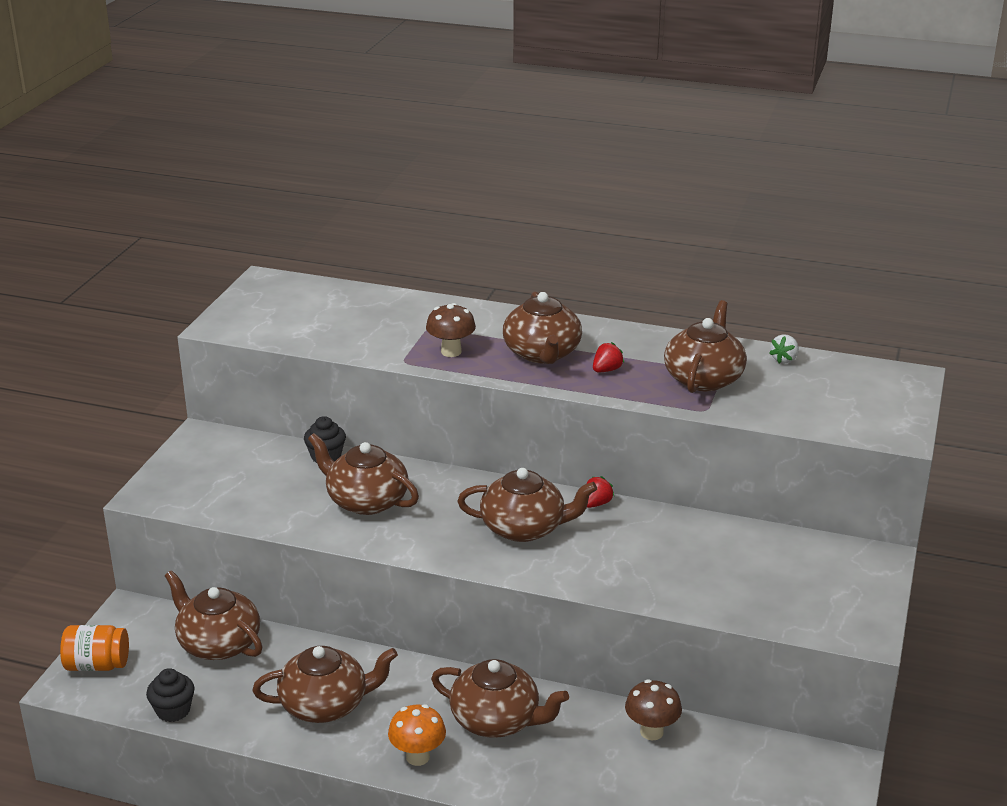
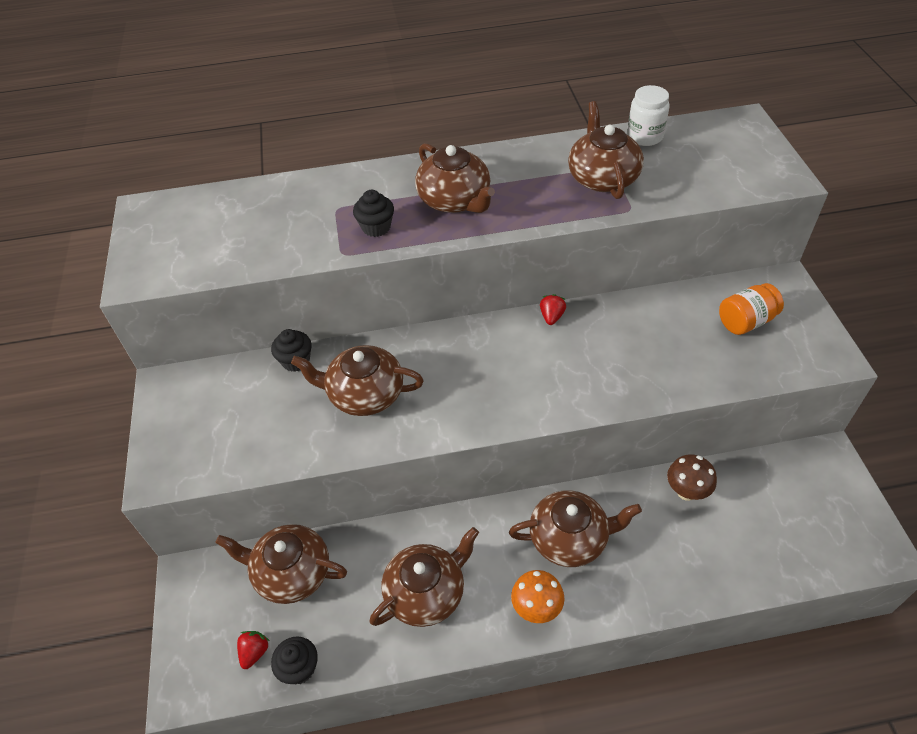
camera: 25 degrees left, 20 degrees up
(97, 665) = (195, 652): orange jar -> orange jar (745, 321)
(451, 352) = (376, 227): brown mushroom -> black cupcake
(524, 528) = (515, 366): brown teapot -> none
(606, 370) = (521, 198): red strawberry -> red strawberry (254, 652)
(784, 359) = (644, 136): white strawberry -> white jar

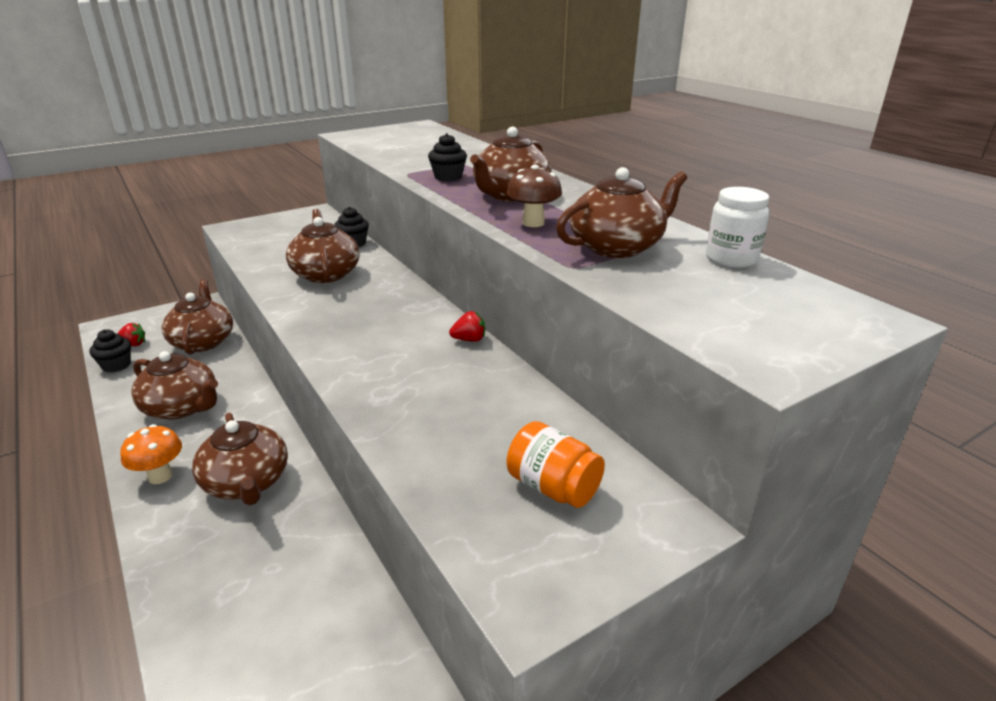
camera: 65 degrees right, 20 degrees down
(686, 492) = (328, 572): brown mushroom -> brown mushroom (533, 223)

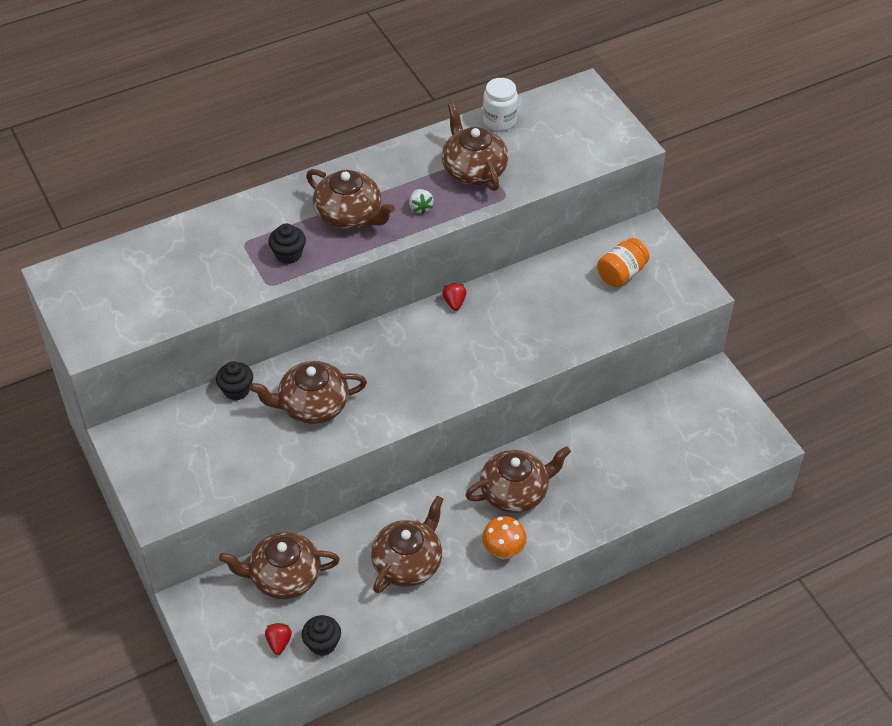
camera: 85 degrees left, 20 degrees up
(533, 223) = (420, 207): brown mushroom -> white strawberry

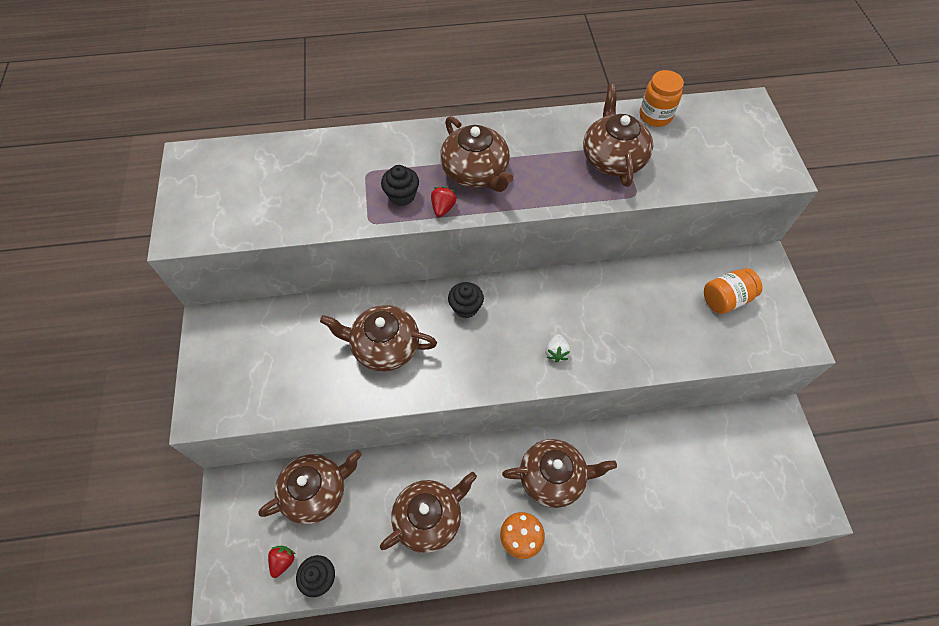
camera: 20 degrees right, 10 degrees up
(236, 390) = (325, 308): black cupcake -> black cupcake (466, 307)
(284, 576) = (316, 492): brown teapot -> brown teapot turned 135 degrees clockwise
(420, 207) = (546, 183): white strawberry -> white strawberry (556, 352)
(454, 303) = (554, 281): red strawberry -> red strawberry (443, 208)
(499, 121) = (655, 116): white jar -> orange jar

